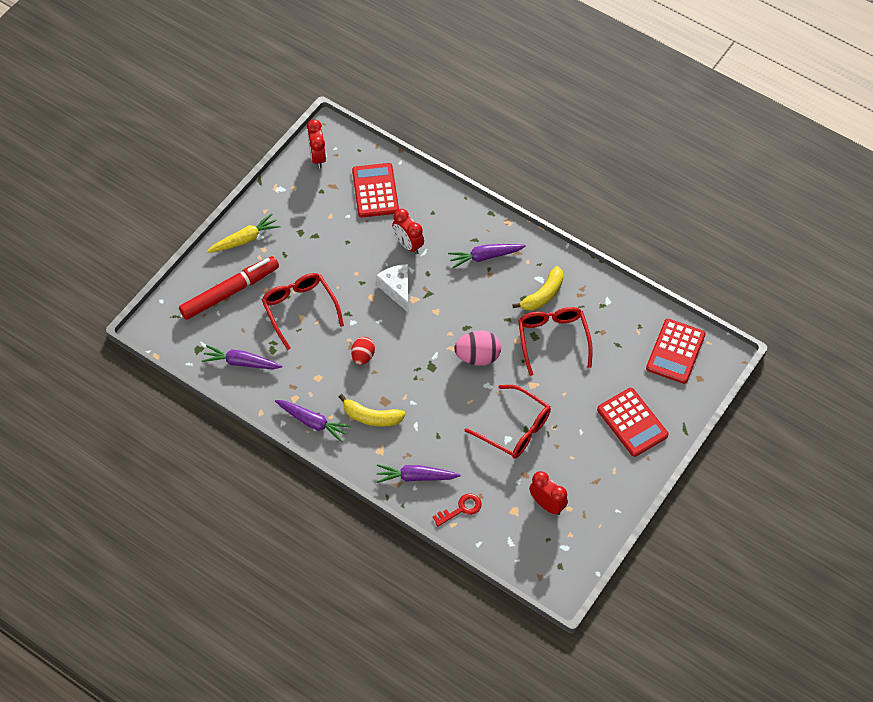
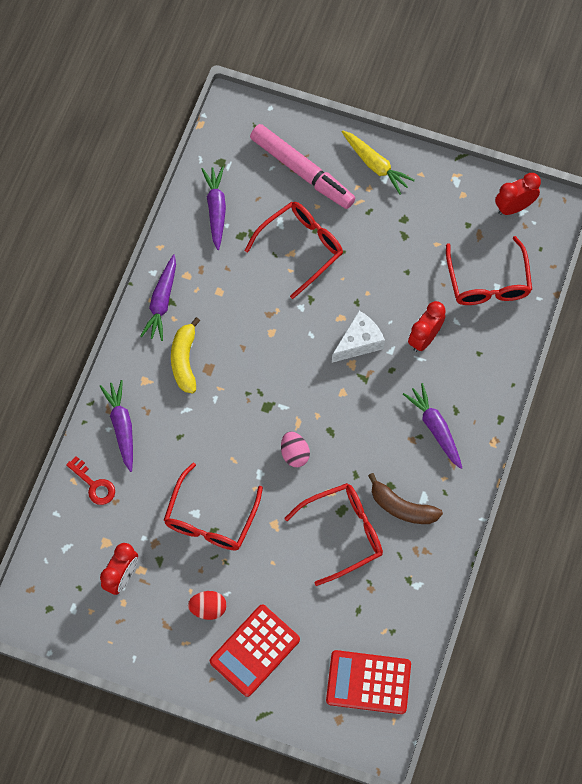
camera: 75 degrees right, 10 degrees up
(230, 292) = (302, 171): red marker -> pink marker
(363, 356) = (259, 330): red egg -> red egg (208, 608)
(375, 191) = (488, 282): red calculator -> red glasses
(478, 357) = (294, 454): pink egg -> pink egg, size x0.66
(543, 295) = (402, 507): yellow banana -> brown banana

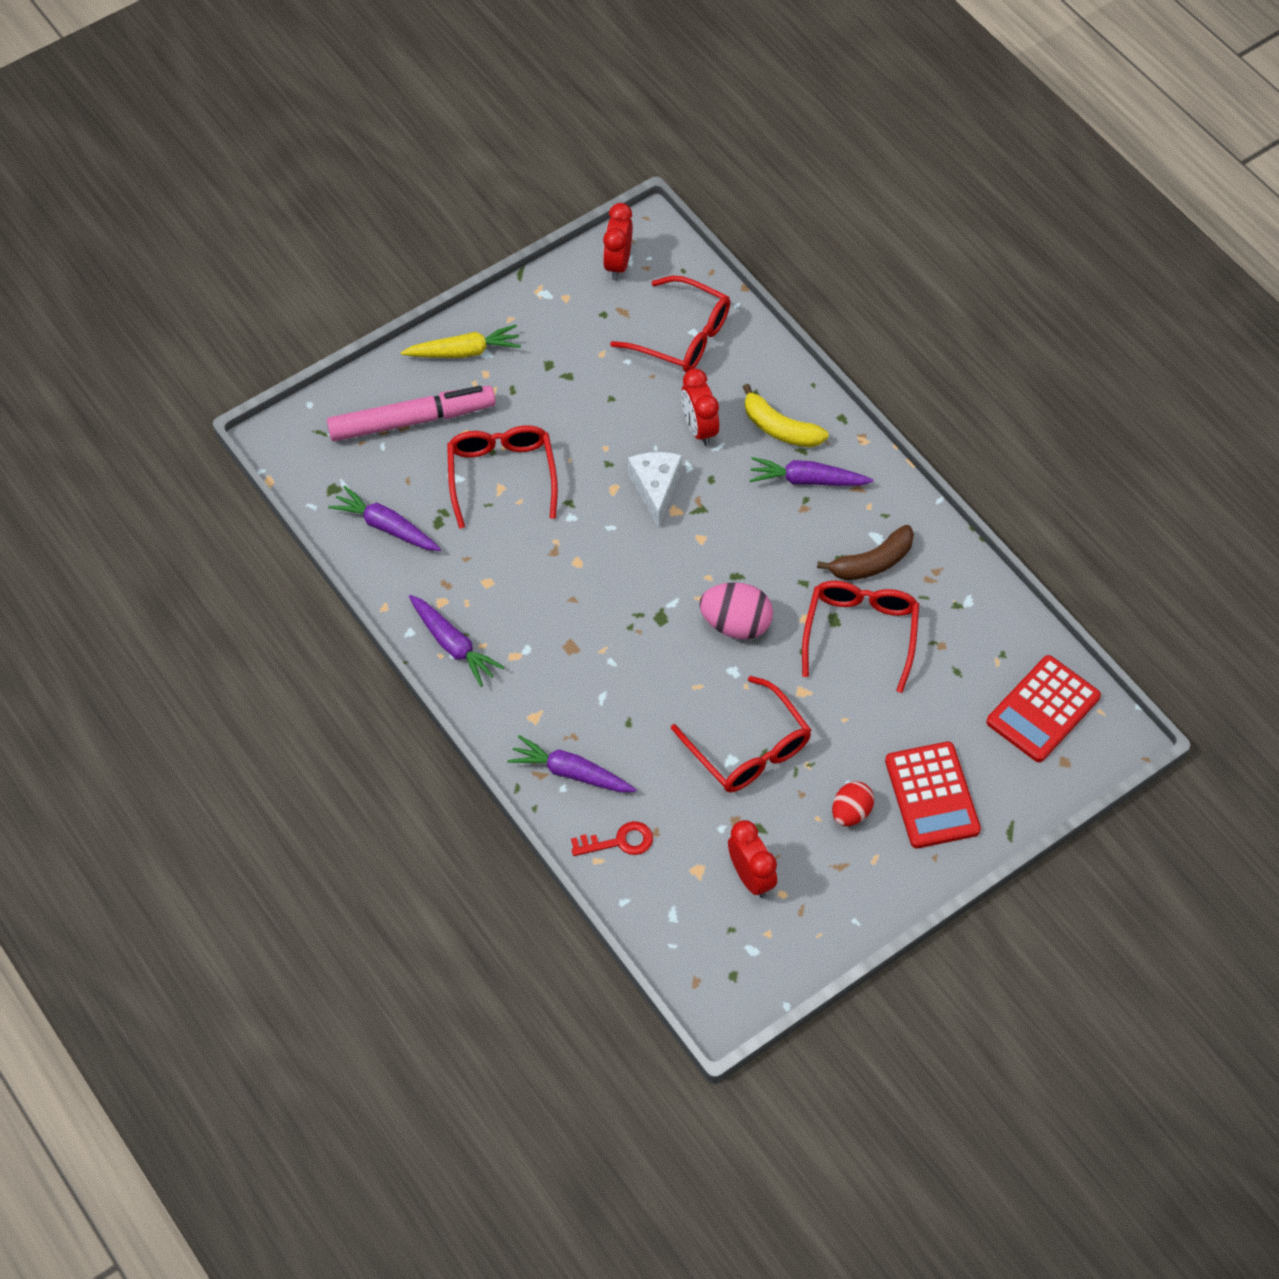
camera: 55 degrees left, 10 degrees down
(184, 360) = (542, 664): yellow banana -> yellow banana (780, 428)
(294, 454) = (736, 624): pink egg -> pink egg, size x1.52

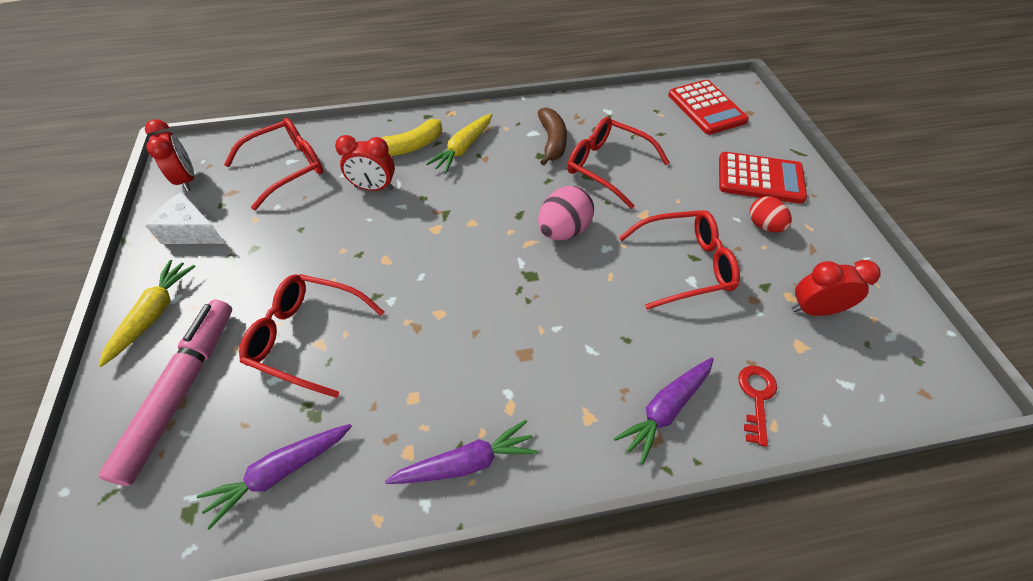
camera: 65 degrees left, 5 degrees down
(618, 264) = (187, 179): red clock -> red clock turned 150 degrees counterclockwise
(656, 489) = (407, 233): white cheese -> white cheese (192, 231)
(807, 480) = (463, 148): purple carrot -> yellow carrot

